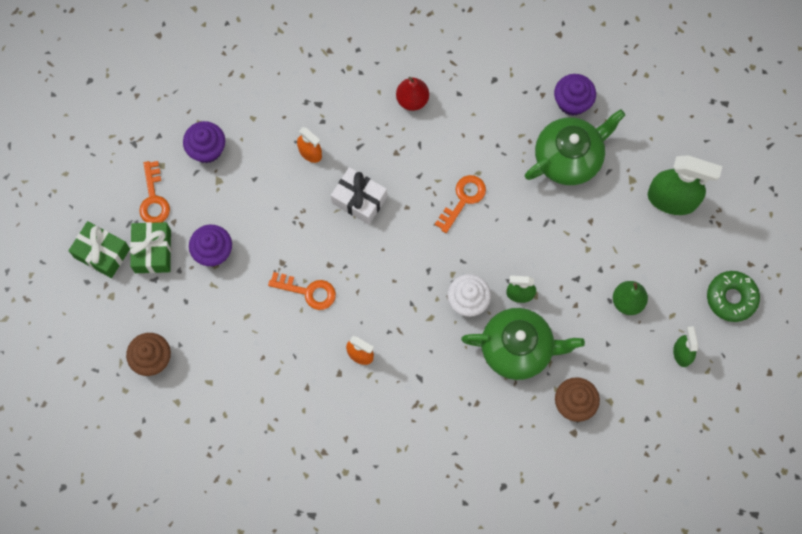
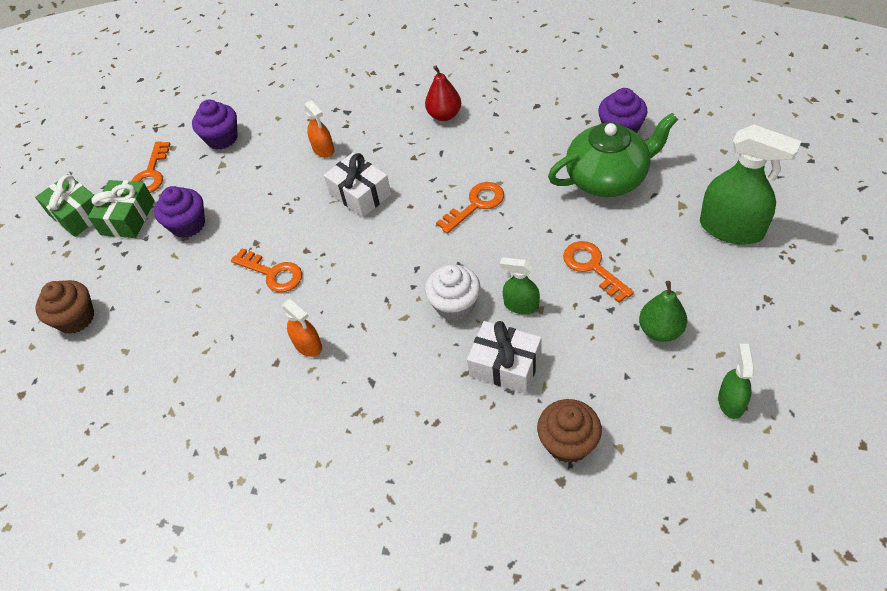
camera: 20 degrees right, 20 degrees down
(518, 349) = (505, 365): green teapot -> white gift
(569, 251) = (592, 267): none -> orange key
(731, 298) = (806, 344): green donut -> none

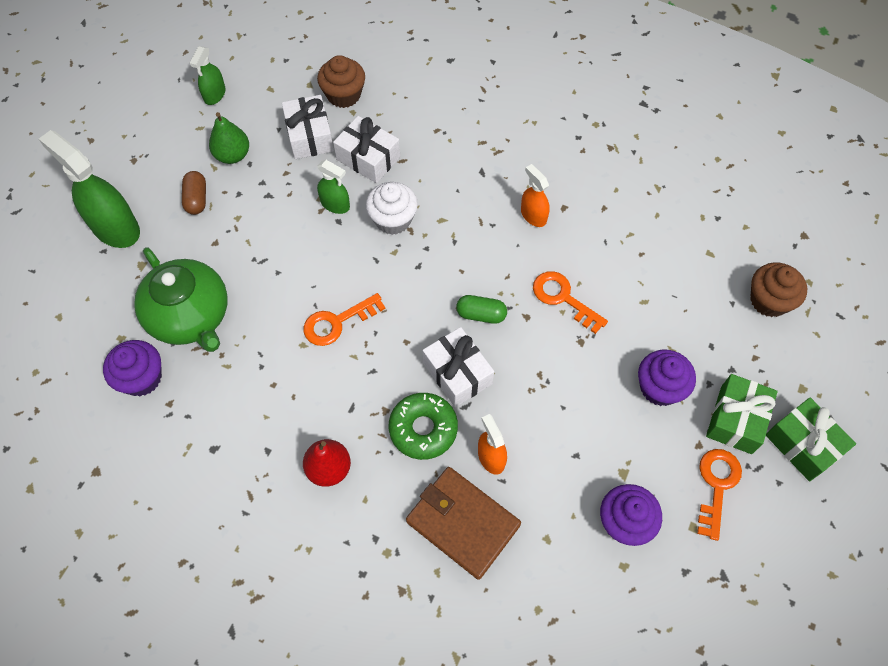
camera: 175 degrees left, 10 degrees up
(338, 111) = (462, 523): none -> brown wallet
(348, 241) = (481, 314): none -> green capsule
(380, 153) = (423, 429): none -> green donut
(585, 376) = (309, 136): none -> white gift
(592, 267) = (257, 223): orange key -> none
(608, 178) = (191, 316): green teapot -> green teapot turned 120 degrees counterclockwise
(669, 275) = (196, 199): none -> brown capsule

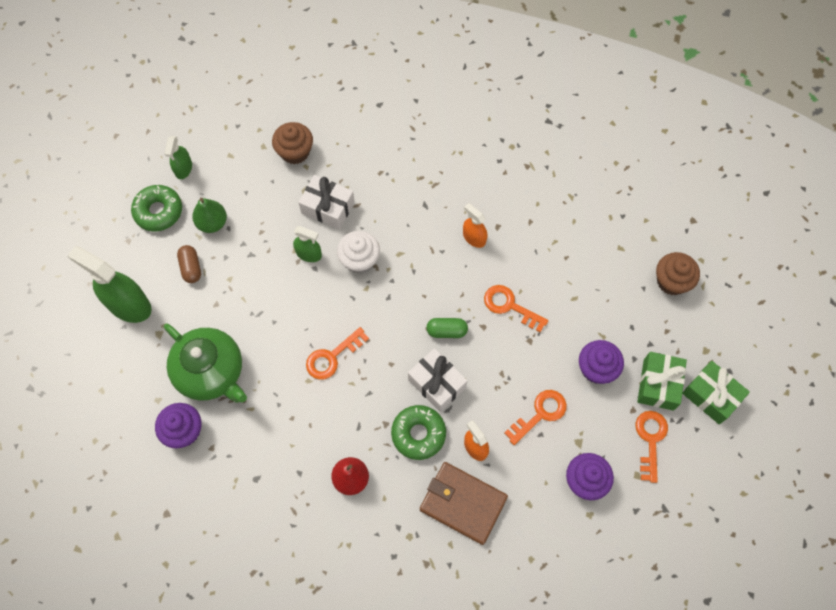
camera: 10 degrees left, 5 degrees up
(175, 135) = (158, 211): none -> green donut
(309, 136) = (274, 195): white gift -> none
(579, 430) = (540, 414): none -> orange key

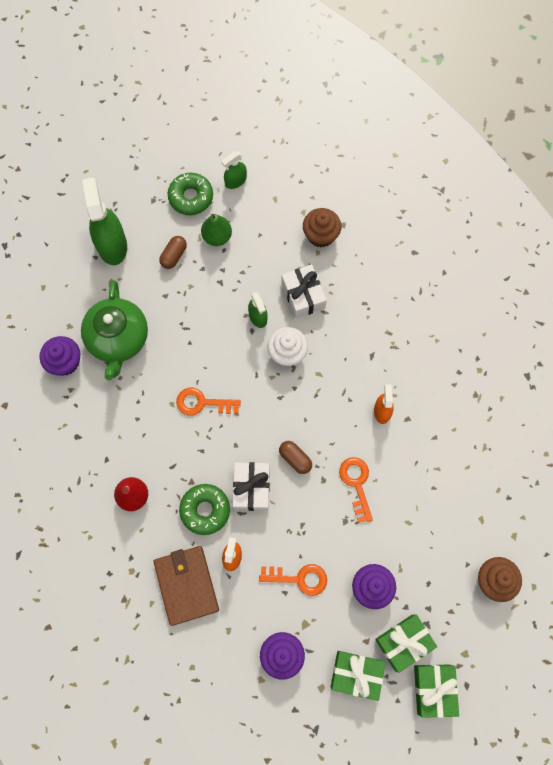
camera: 45 degrees right, 5 degrees up
(446, 331) = (295, 459): green capsule -> brown capsule
(650, 440) = (356, 674): orange key -> green gift

